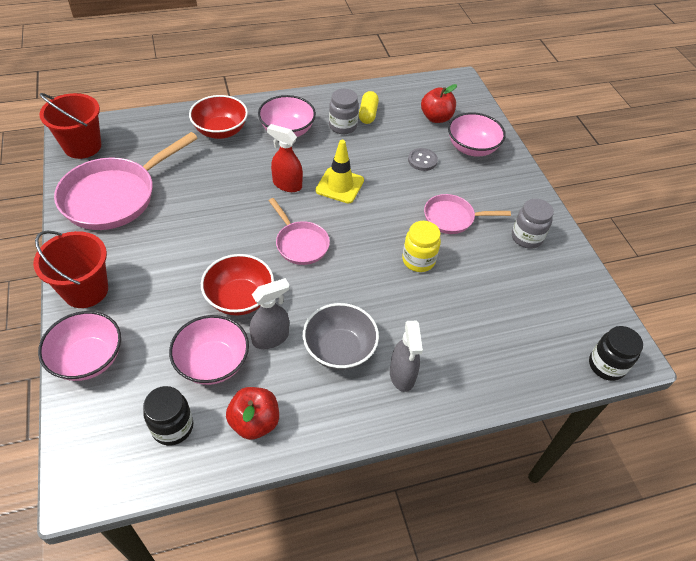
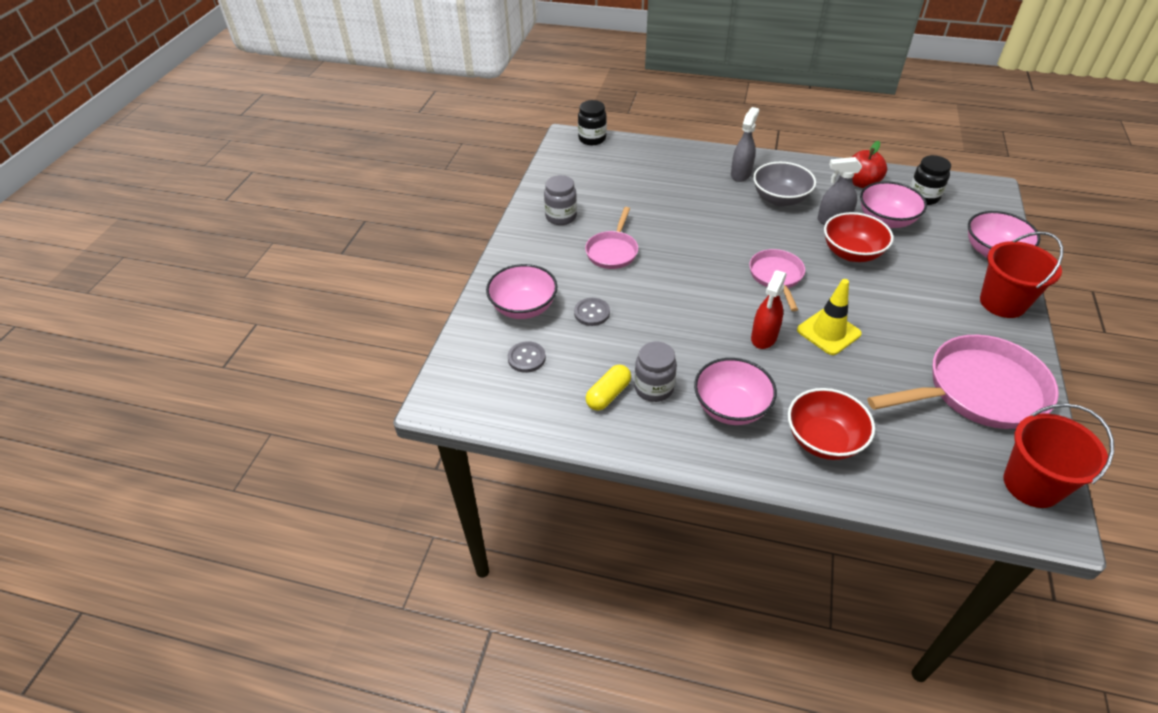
camera: 145 degrees left, 5 degrees down
(287, 184) = (764, 337): red spray bottle -> red spray bottle turned 60 degrees clockwise
(339, 185) = (704, 317): yellow traffic cone -> yellow traffic cone (828, 332)
(418, 260) = (673, 231): yellow jar -> none
(436, 118) = (526, 358): red apple -> grey button
(452, 218) = (612, 251): pink pan -> pink pan turned 75 degrees clockwise

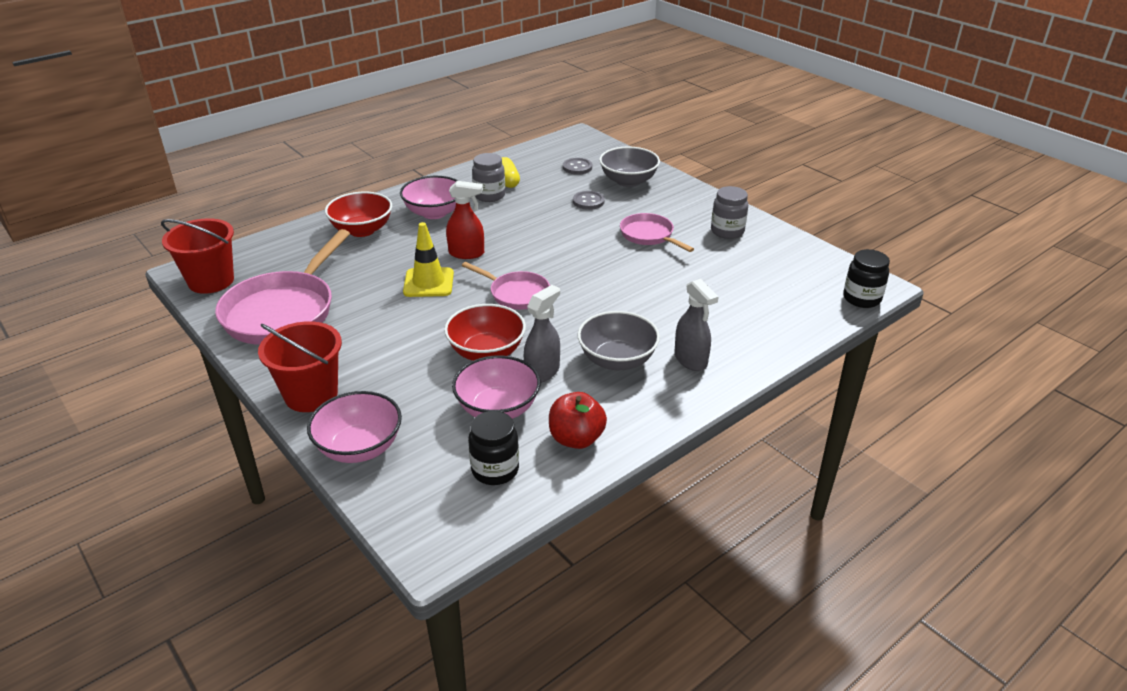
camera: 125 degrees right, 10 degrees down
(523, 307) = (628, 181): pink bowl -> grey bowl
(764, 337) = (467, 253): red spray bottle -> red spray bottle turned 120 degrees clockwise

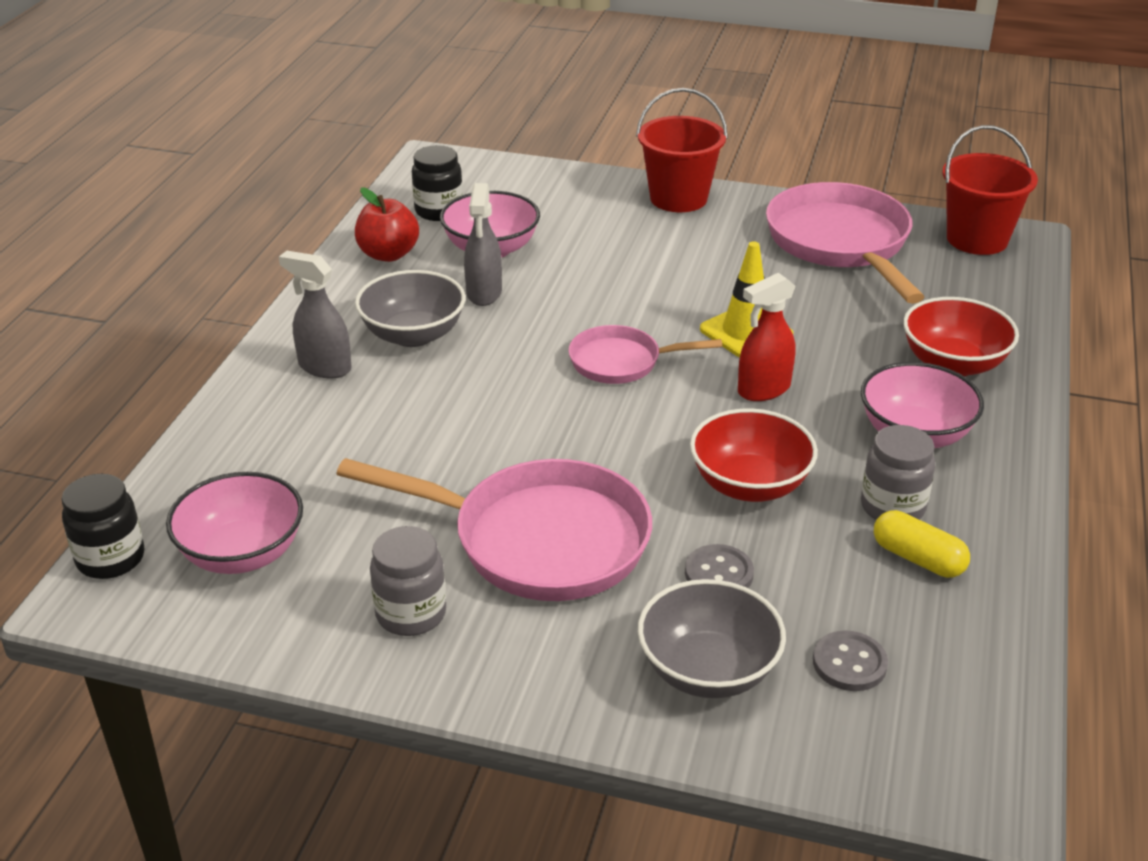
camera: 145 degrees right, 0 degrees up
(359, 447) = (575, 185): pink bowl -> pink bowl (242, 553)
(486, 352) = (568, 289): red bowl -> red bowl (749, 485)
(649, 235) = (539, 540): pink pan -> pink pan, size x1.81

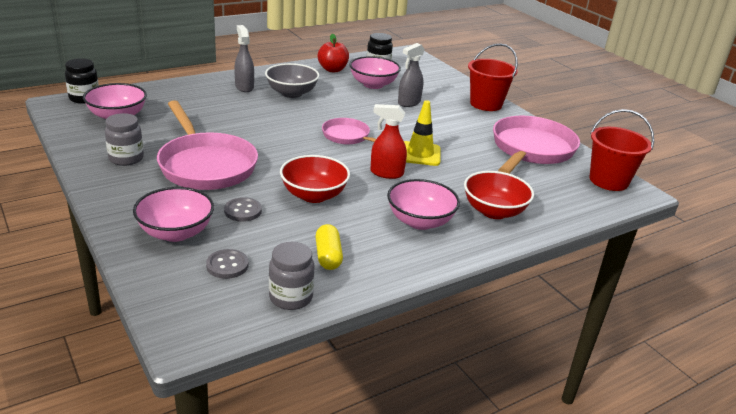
camera: 40 degrees right, 5 degrees down
(484, 293) = (342, 94): grey spray bottle -> grey spray bottle (409, 103)
(708, 670) = (176, 232): grey bowl -> pink bowl
(892, 507) = (355, 235): grey jar -> grey jar (291, 297)

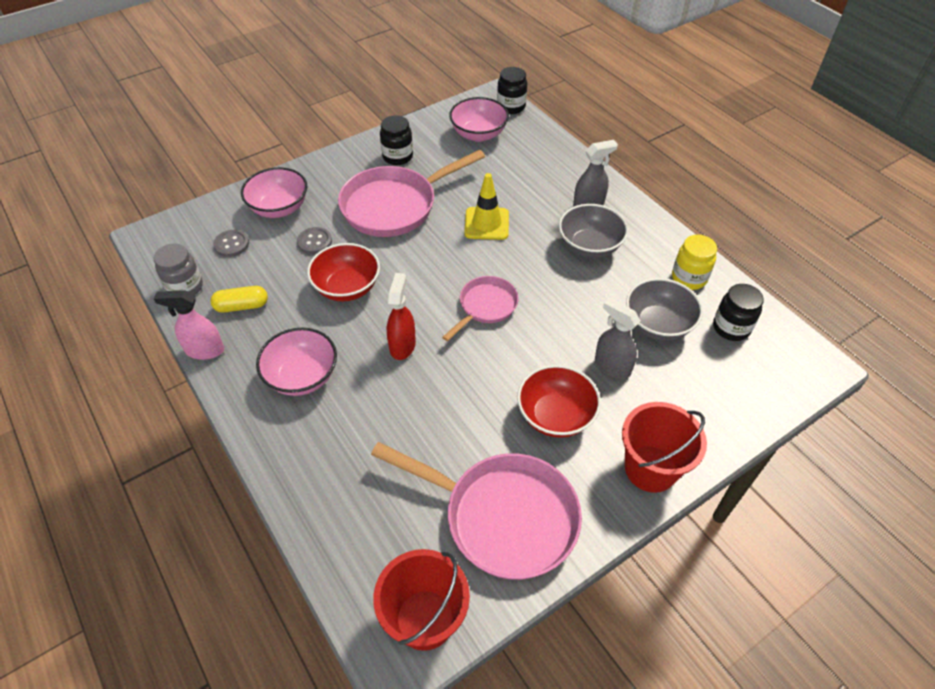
camera: 90 degrees right, 20 degrees up
(126, 158) = (397, 157): grey jar -> black jar
(332, 69) = (689, 278): red apple -> yellow jar
(373, 84) = (658, 324): pink bowl -> grey bowl
(387, 279) = (204, 350): none -> pink spray bottle
(420, 154) = (457, 378): yellow traffic cone -> yellow traffic cone (486, 224)
(494, 211) = (327, 450): red bowl -> red bowl (555, 415)

